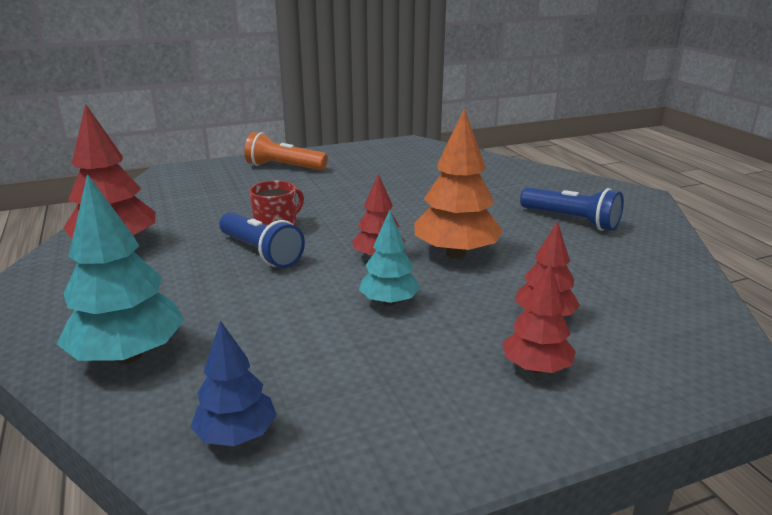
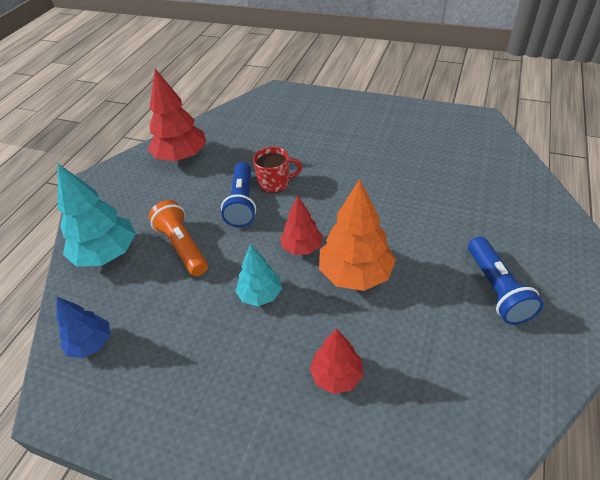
camera: 45 degrees right, 20 degrees up
(284, 167) = (348, 115): orange flashlight -> orange flashlight (183, 246)
(536, 368) = (272, 415): red tree -> none

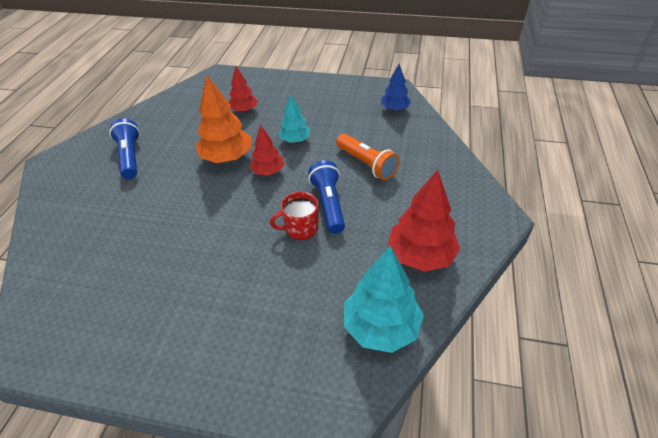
camera: 170 degrees right, 0 degrees up
(107, 254) = (426, 154): turquoise tree -> turquoise tree (381, 327)

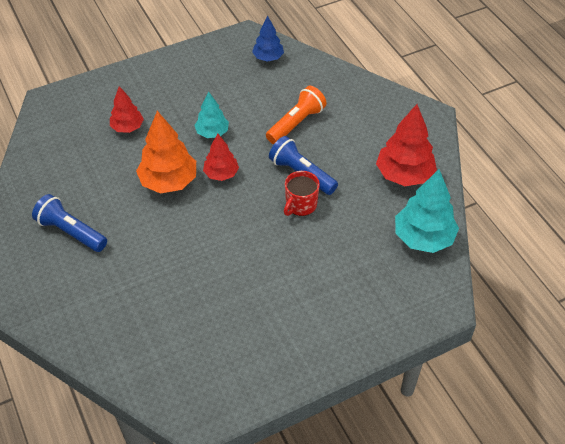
camera: 40 degrees left, 5 degrees up
(366, 164) = (296, 123): orange flashlight -> orange flashlight turned 60 degrees counterclockwise

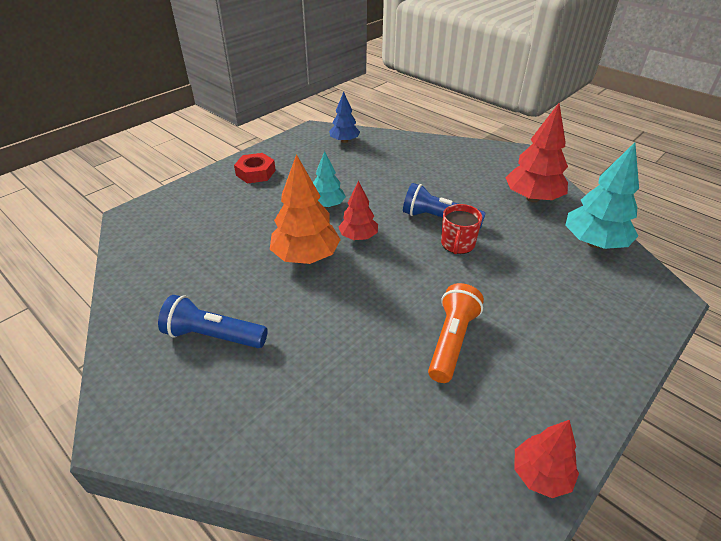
camera: 20 degrees left, 10 degrees down
(127, 127) = (234, 220): red tree -> red tree (540, 474)
(167, 78) = (256, 173): none -> red nut
(296, 123) = (404, 181): orange flashlight -> orange flashlight (452, 341)

